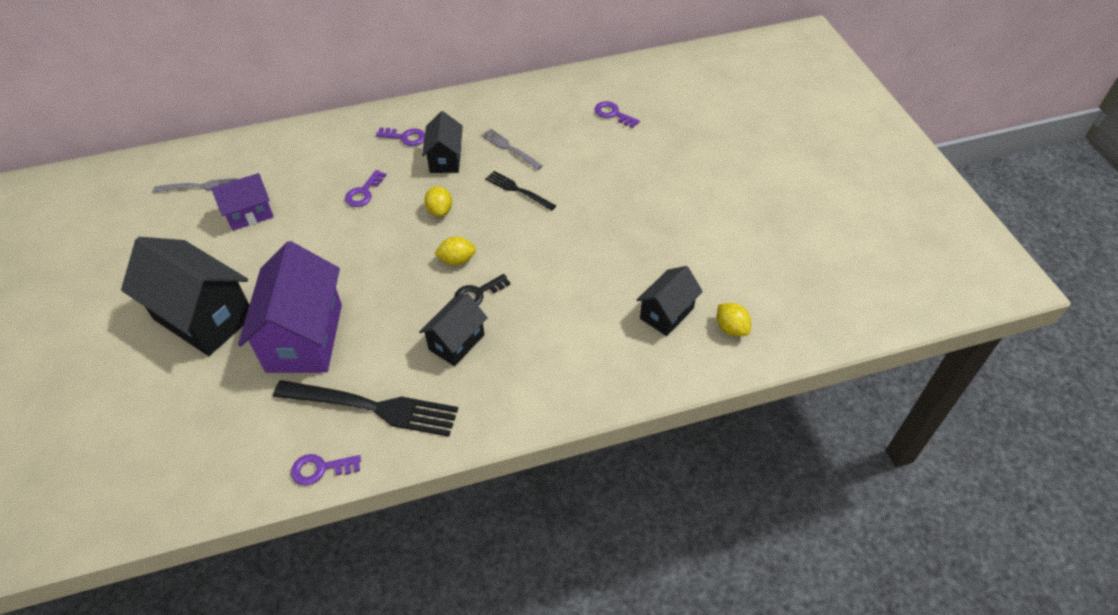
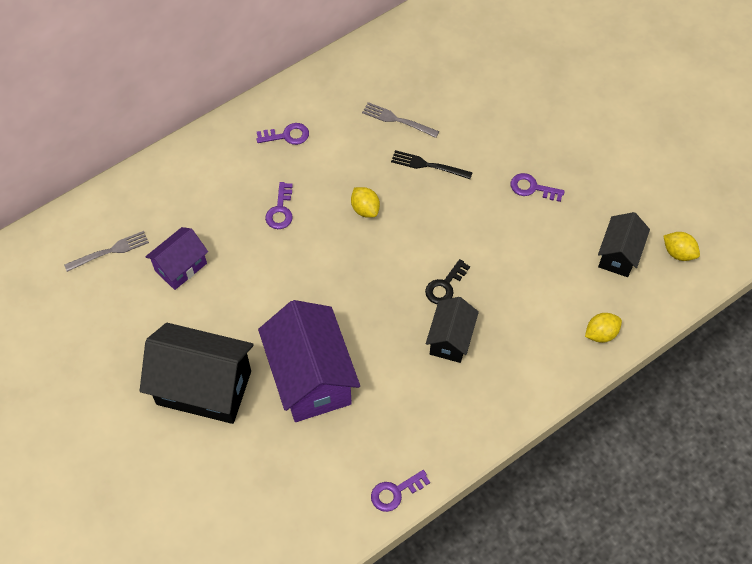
camera: 20 degrees left, 10 degrees up
(374, 407) = (410, 423): black fork -> none
(445, 159) = (340, 150): black house -> none
(457, 260) = (408, 257): yellow lemon -> yellow lemon (601, 333)
(613, 114) = (478, 52): purple key -> purple key (532, 188)

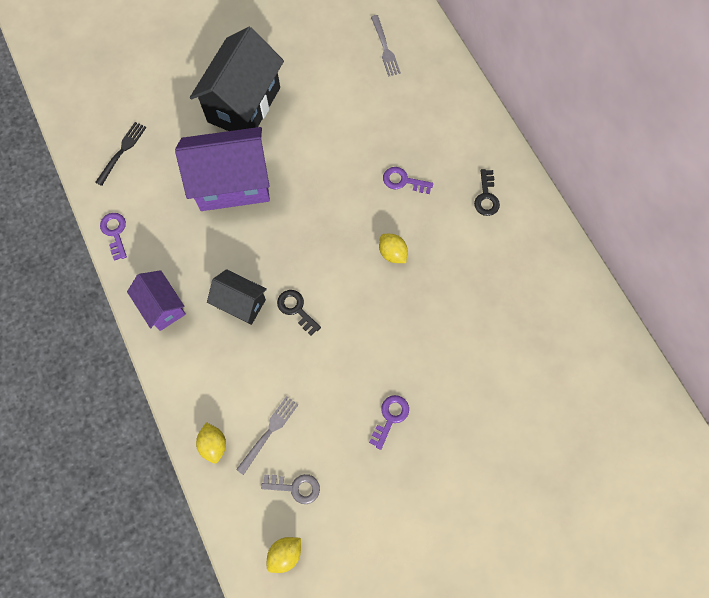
camera: 100 degrees right, 10 degrees up
(181, 267) = (359, 98): purple house -> purple house (162, 306)
(287, 135) = (486, 197): purple key -> black key
(365, 209) = (392, 253): yellow lemon -> yellow lemon turned 75 degrees clockwise
(397, 120) = (492, 300): grey fork -> grey fork (269, 431)
(427, 165) = (433, 319): black fork -> black fork (122, 151)
(618, 255) = (295, 487): black house -> grey key

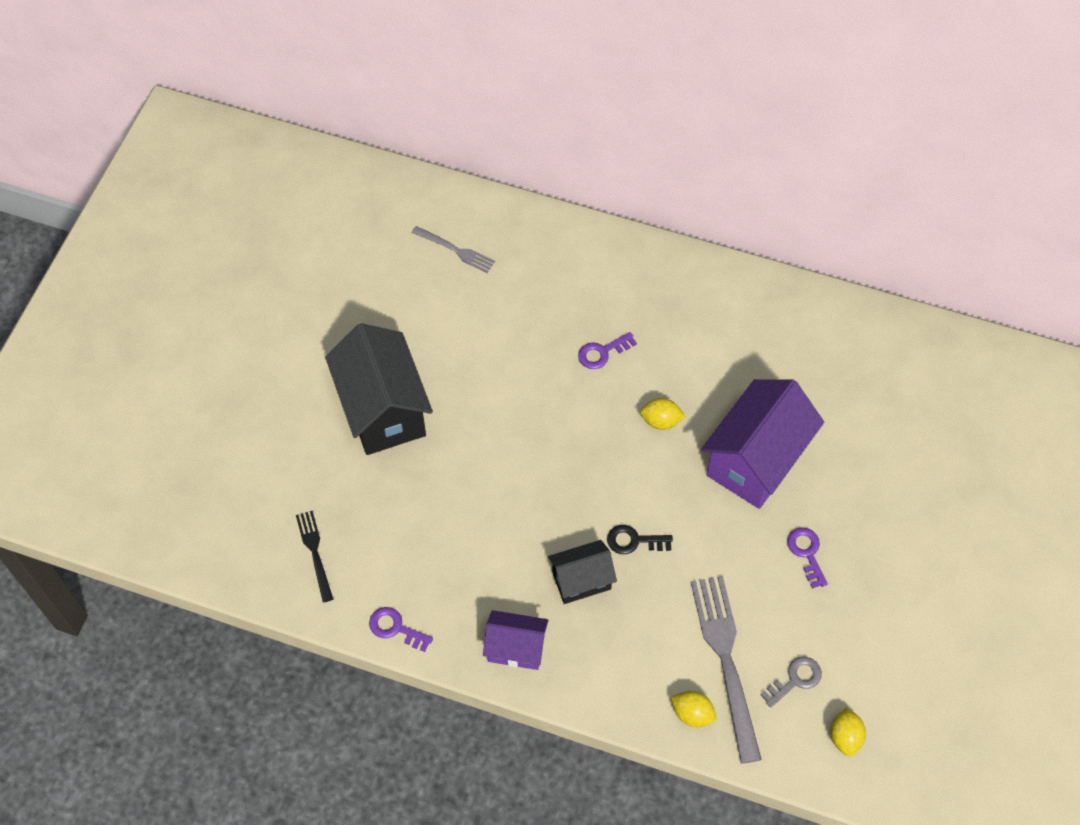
camera: 45 degrees left, 10 degrees down
(232, 184) = (454, 488): purple house -> purple house (755, 460)
(269, 431) = (725, 658): grey fork -> grey fork, size x1.87
(486, 197) = (685, 305): black key -> none

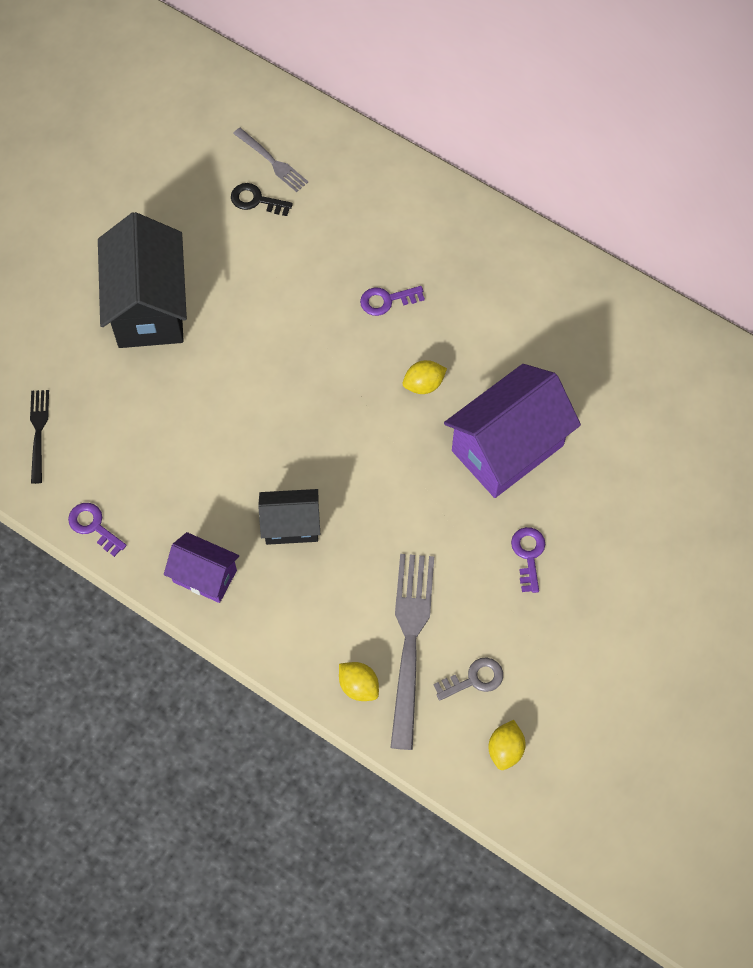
camera: 15 degrees right, 5 degrees up
(634, 541) = (357, 499): black key -> black key (256, 200)
(661, 421) = (423, 384): yellow lemon -> yellow lemon turned 45 degrees counterclockwise

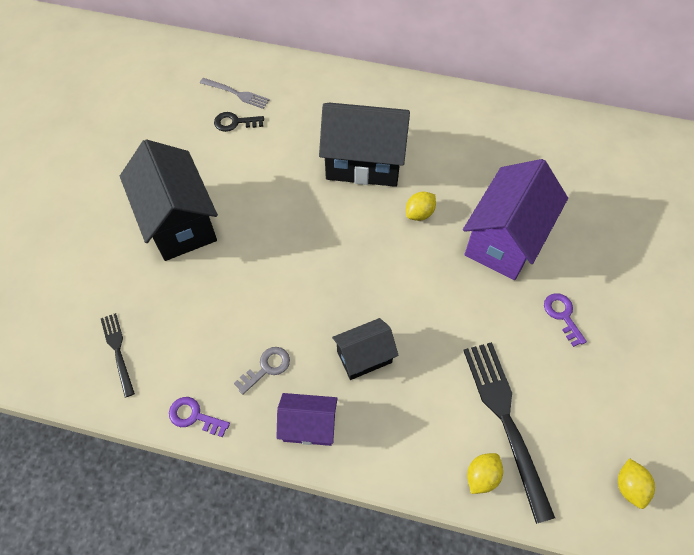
camera: 20 degrees left, 5 degrees down
(358, 686) = (481, 476): yellow lemon -> yellow lemon turned 75 degrees counterclockwise
(387, 300) = (364, 162): purple key -> black house
(410, 640) = (505, 419): grey fork -> black fork
(474, 679) = (573, 434): grey key -> grey key (266, 368)

